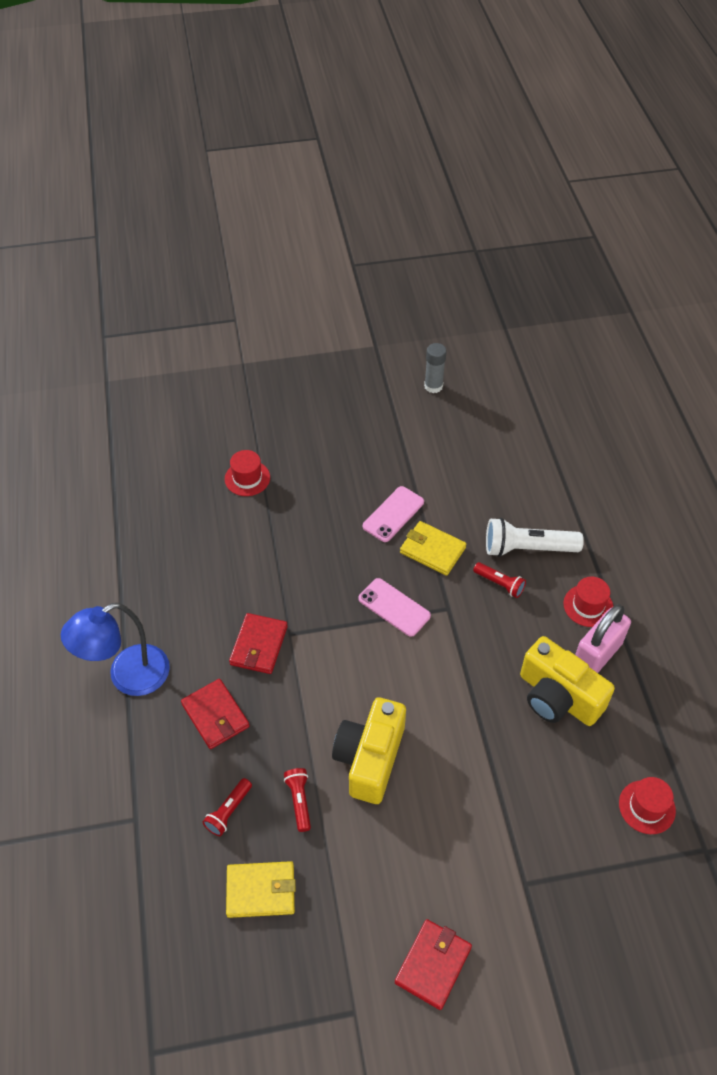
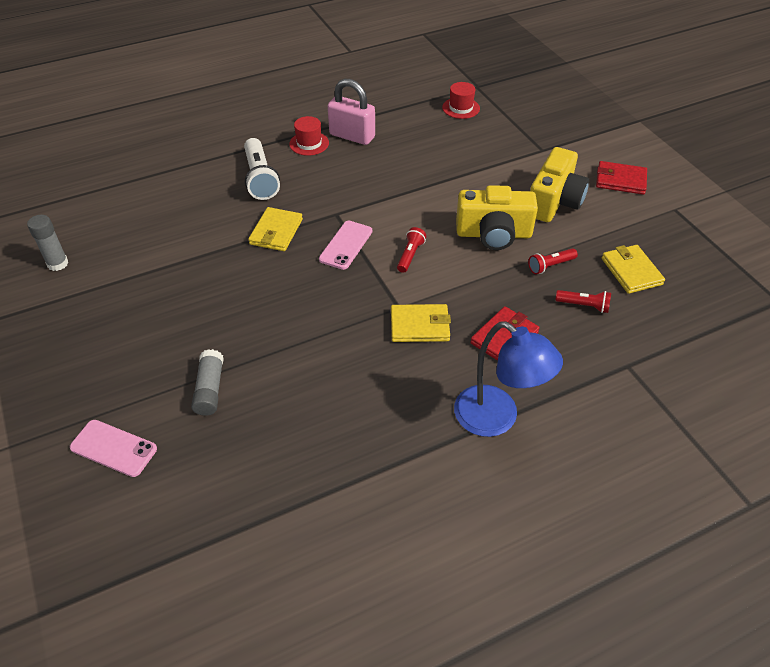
camera: 105 degrees left, 5 degrees down
(247, 478) = (210, 389): red hat -> grey glue stick
(259, 645) = (420, 326): red wallet -> yellow wallet
(393, 514) = (239, 263): pink phone -> pink phone (113, 448)
(499, 584) = (302, 189): red flashlight -> red flashlight (410, 255)
(558, 697) = (396, 150): yellow camera -> yellow camera (554, 201)

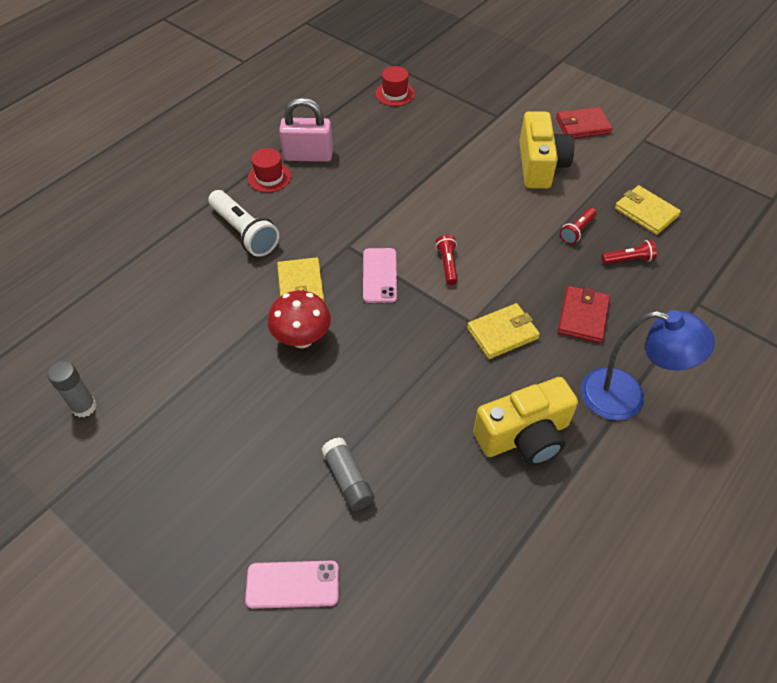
camera: 25 degrees left, 5 degrees up
(249, 272) = (302, 339): none -> red mushroom
(493, 234) = (508, 216): yellow camera -> yellow camera (524, 436)

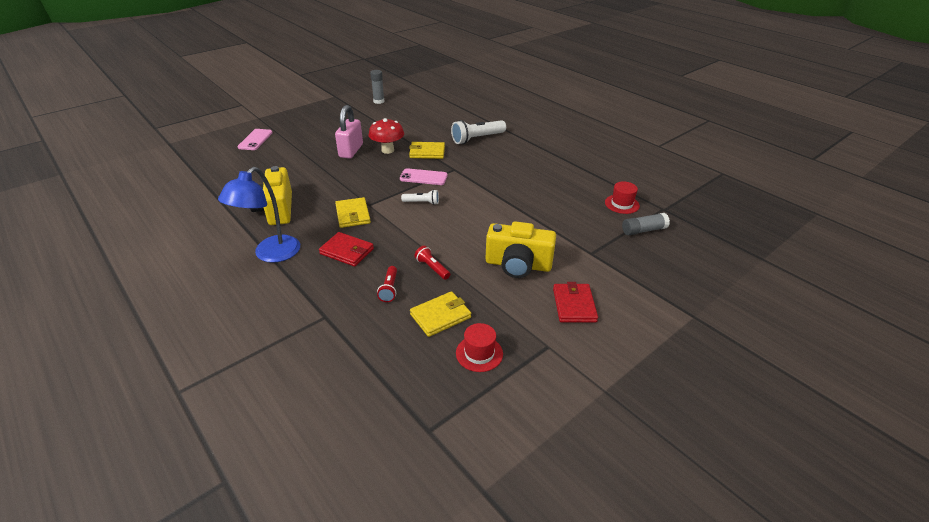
camera: 100 degrees right, 15 degrees down
(269, 177) = (525, 148): red hat -> red hat (479, 353)
(308, 156) = (545, 162): pink padlock -> pink padlock (351, 151)
(348, 479) = (294, 156): grey glue stick -> grey glue stick (643, 230)
(447, 264) = (422, 202): red flashlight -> white flashlight

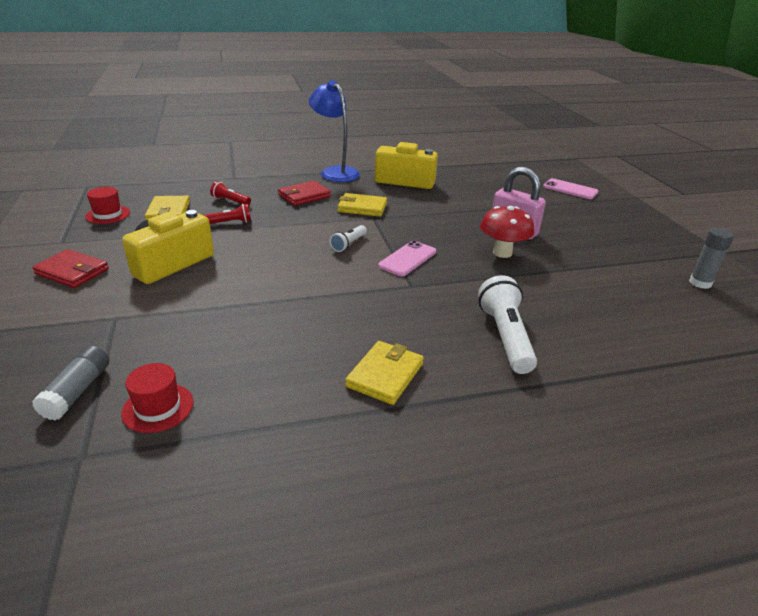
camera: 115 degrees right, 5 degrees down
(427, 152) = (479, 278): yellow wallet -> yellow wallet (385, 375)

